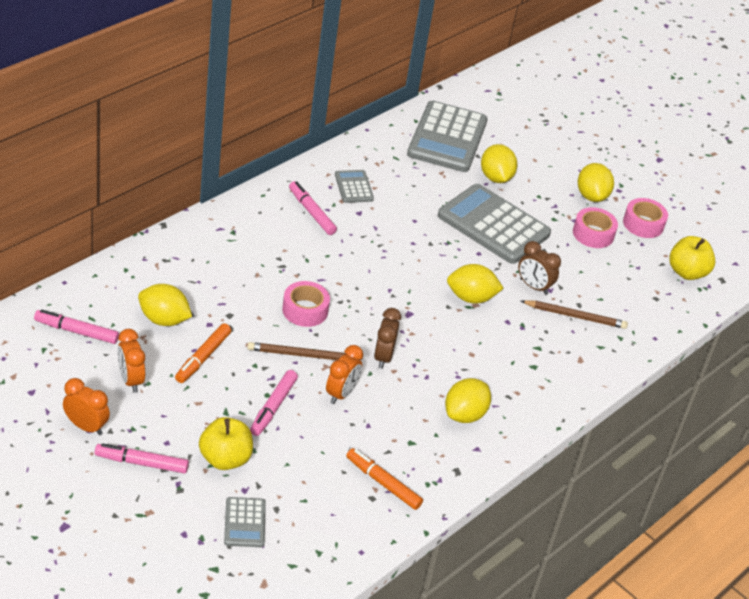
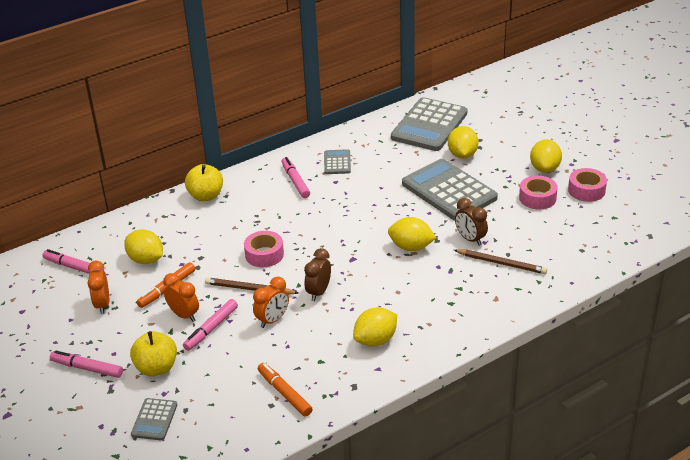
camera: 20 degrees right, 5 degrees down
(86, 426) = (54, 339): orange clock -> orange clock (184, 315)
(687, 272) = (617, 229): yellow apple -> yellow apple (206, 196)

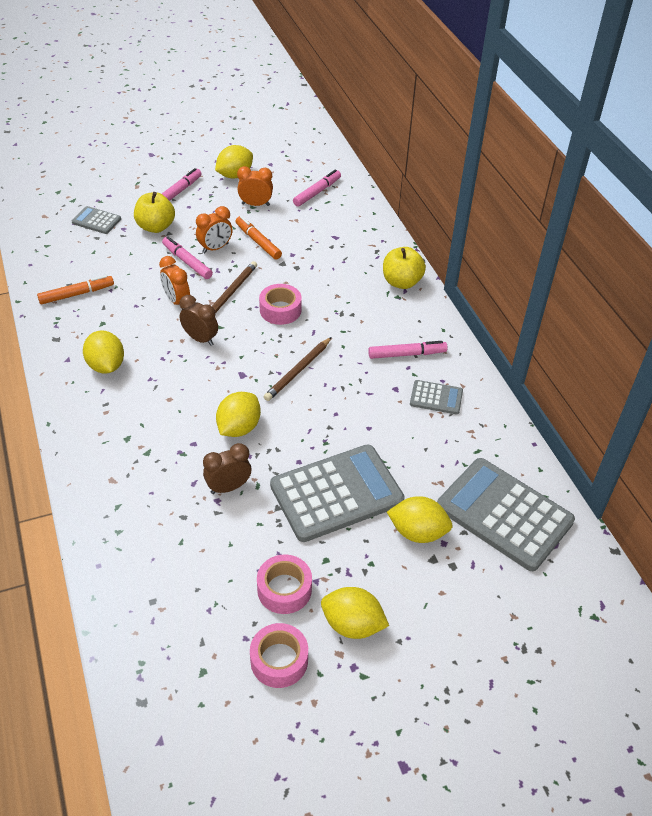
camera: 100 degrees right, 10 degrees up
(146, 260) = (308, 233): yellow lemon -> yellow lemon (235, 175)
(501, 263) = (169, 504): brown pencil -> brown pencil (298, 371)

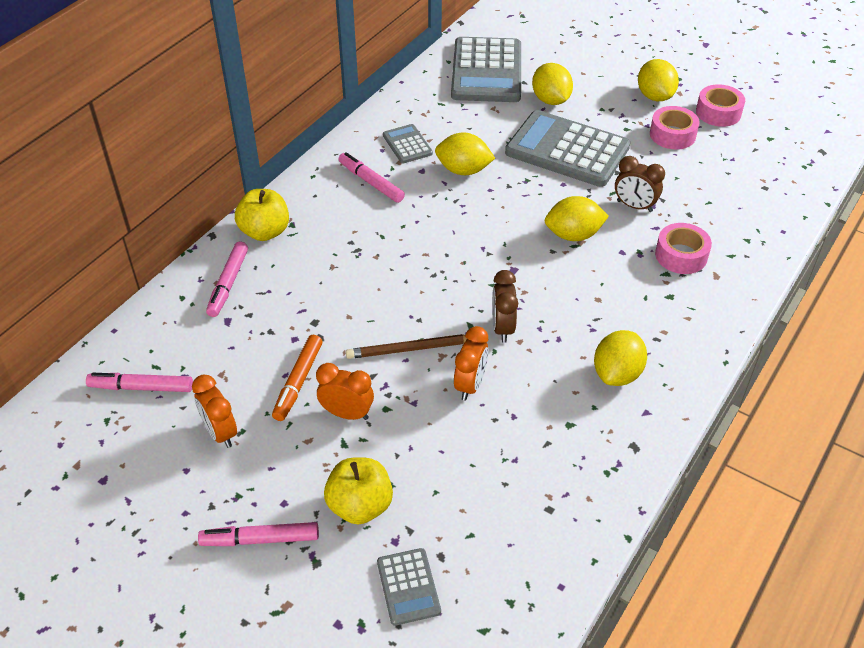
camera: 125 degrees left, 0 degrees up
(77, 294) = (555, 486): orange marker -> none
(187, 262) = (397, 422): pink marker -> pink marker (228, 284)
(235, 175) = (165, 501): yellow lemon -> yellow lemon (463, 170)
(280, 310) = (398, 294): pink tape -> pink tape (681, 255)
(298, 371) = (467, 236): brown pencil -> none

